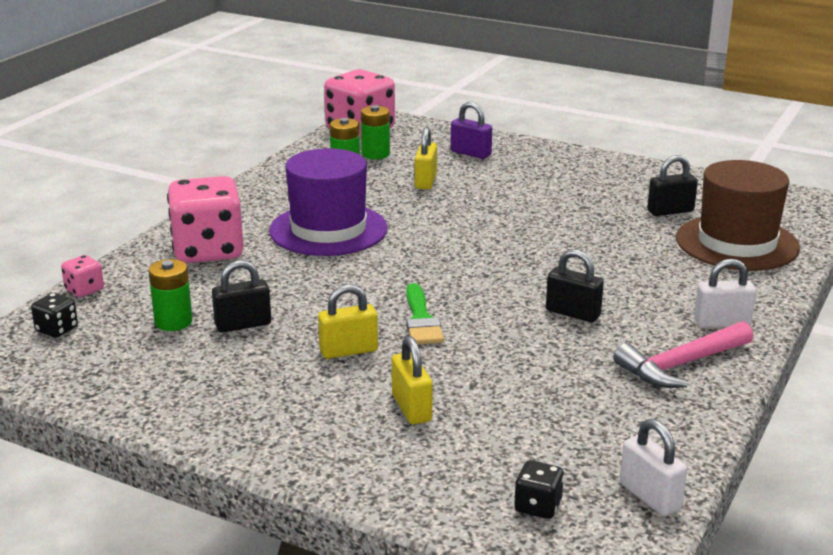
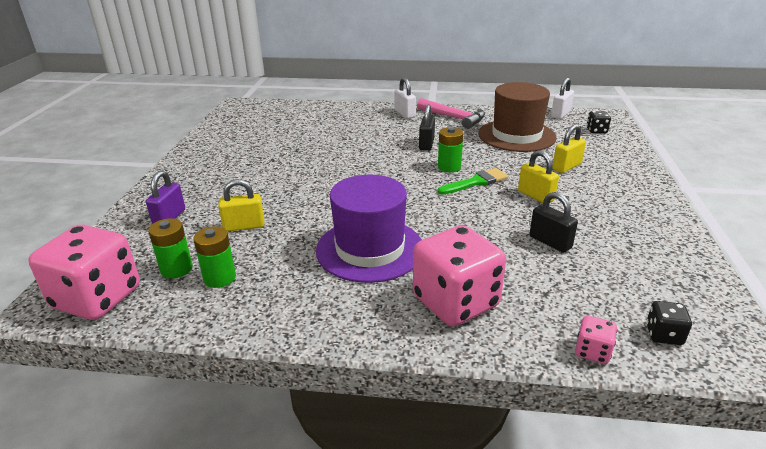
camera: 110 degrees left, 5 degrees up
(173, 322) = (581, 275): green battery -> green battery (449, 167)
(670, 211) = (269, 135): black padlock -> none
(737, 243) = (307, 117): brown hat -> brown hat (516, 135)

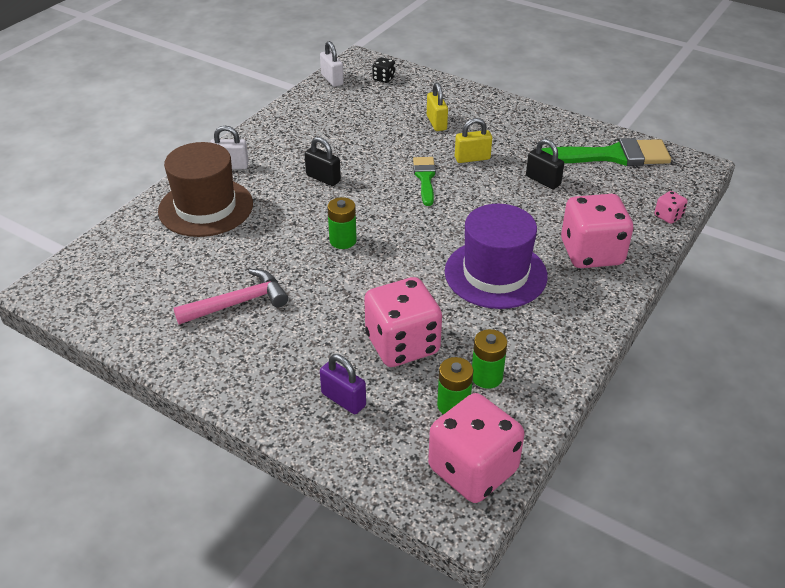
camera: 65 degrees left, 10 degrees up
(244, 226) = (402, 344): yellow padlock -> pink dice
(449, 167) = (384, 182): green battery -> green battery (343, 240)
(454, 118) = (276, 140): pink hammer -> pink hammer (238, 303)
(516, 135) = (354, 121): brown hat -> brown hat (206, 207)
(550, 242) = (543, 180): black padlock -> black padlock turned 60 degrees clockwise
(660, 278) = (611, 156): none -> green brush
(664, 335) = (665, 183): black dice -> none

